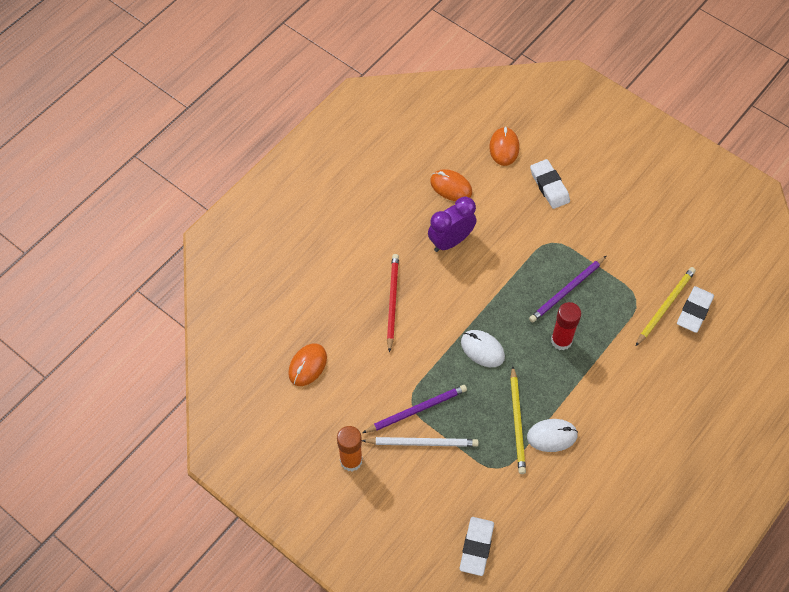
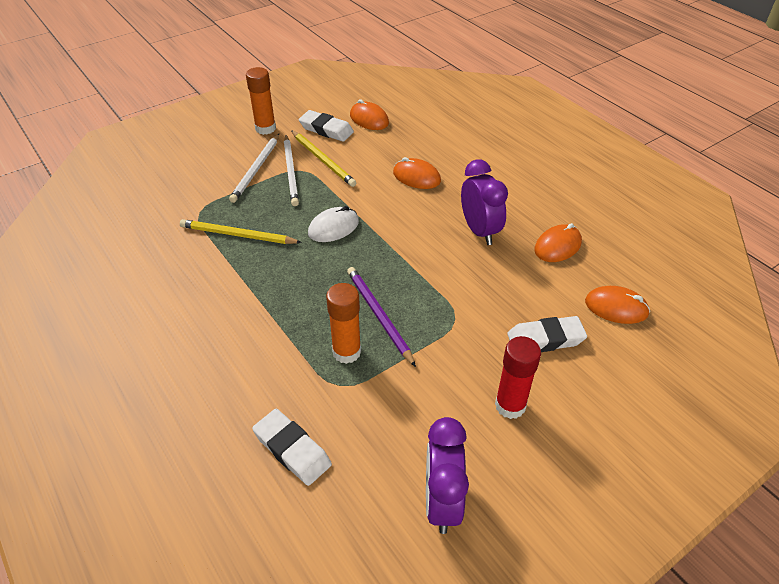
camera: 105 degrees right, 15 degrees down
(392, 301) = (416, 177): red pencil -> orange mouse
(417, 410) = (291, 172): purple pencil -> white pencil
(476, 547) = (136, 182): white eraser -> white eraser (326, 129)
(552, 436) = (206, 257): white mouse -> none
(561, 340) = (314, 293): red glue stick -> red glue stick (510, 405)
(607, 302) = (346, 352): none -> orange glue stick
(665, 306) = (315, 415): yellow pencil -> yellow pencil (323, 160)
(692, 225) = (442, 502): none -> purple clock

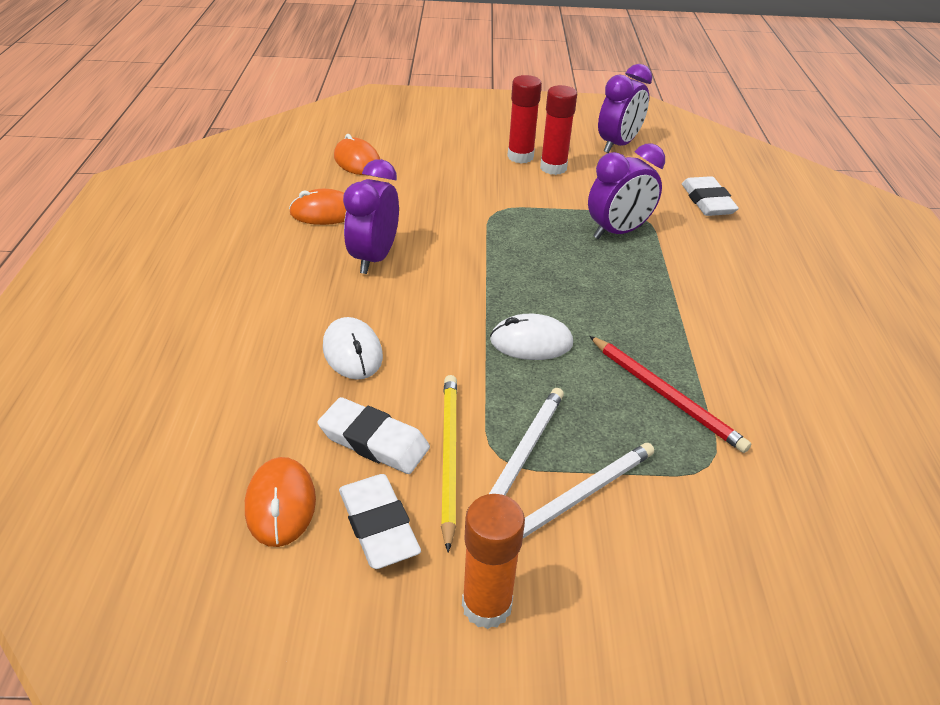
camera: 145 degrees left, 5 degrees down
(237, 235) = (666, 395): yellow pencil -> red pencil
(346, 352) = (618, 232): orange glue stick -> purple clock
(379, 315) = (563, 242): purple pencil -> none
(416, 177) = (352, 352): orange mouse -> white mouse
(466, 408) = (553, 168): none -> red glue stick
(545, 339) = (442, 171): white eraser -> white eraser (374, 441)

